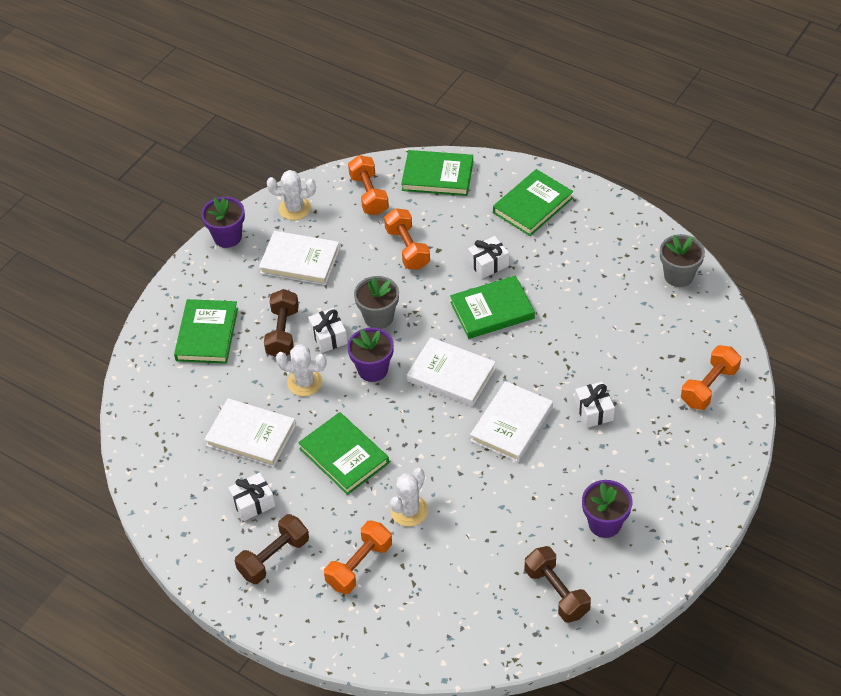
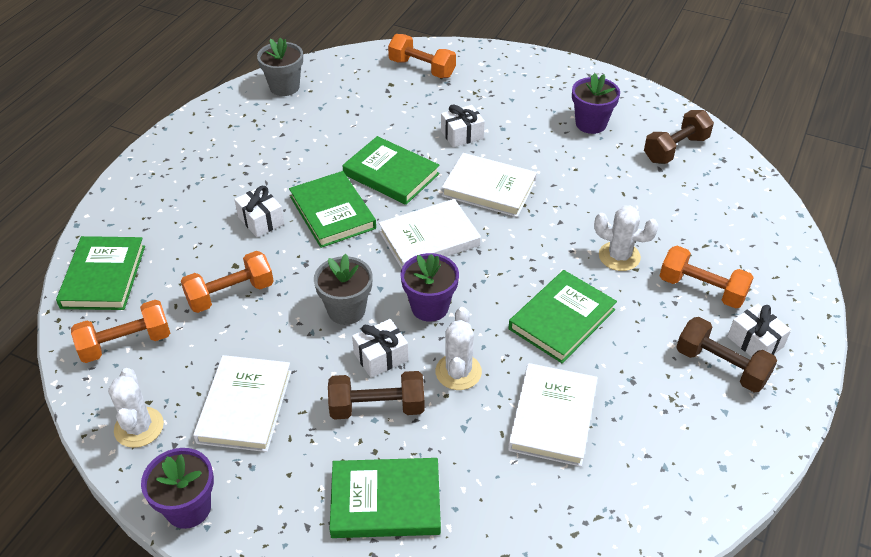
camera: 100 degrees left, 5 degrees down
(253, 503) = (653, 399): white gift -> white gift (755, 342)
(451, 375) = (429, 238): white book -> white book turned 45 degrees clockwise
(532, 205) = (170, 190): green book -> green book (391, 174)

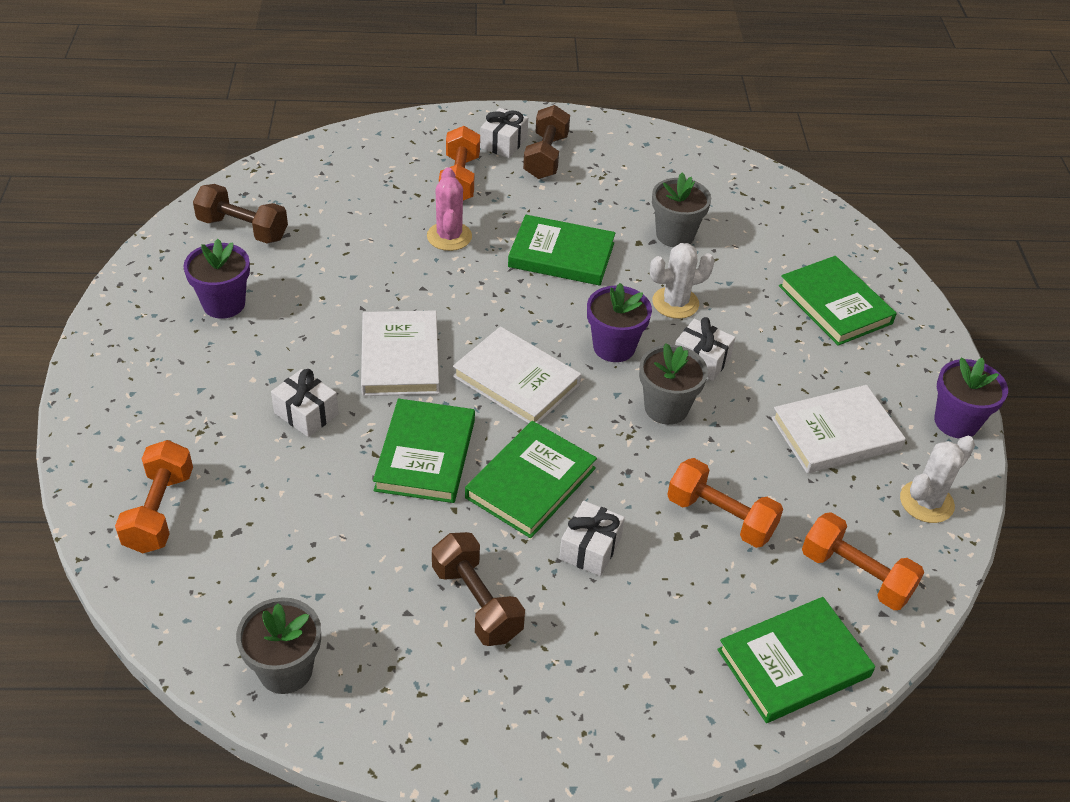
camera: 120 degrees left, 0 degrees up
(377, 407) = (756, 342): brown dumbbell -> brown dumbbell (477, 602)
(552, 417) = (675, 235): white book -> grey flower pot
(619, 256) = (449, 236): white cactus -> pink cactus

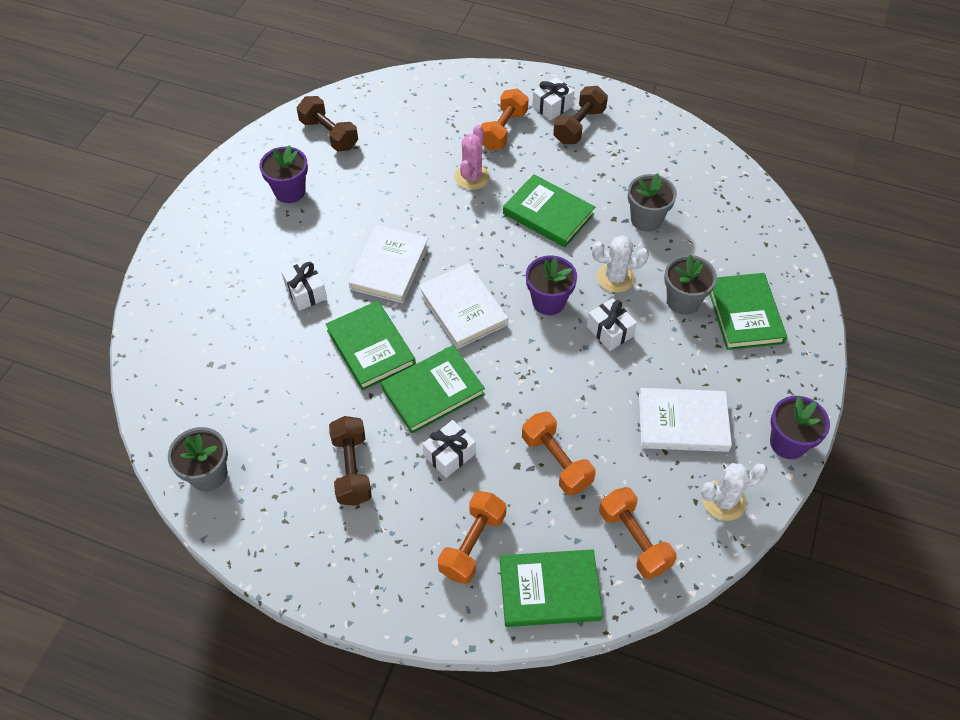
camera: 25 degrees right, 10 degrees up
(159, 511) = (181, 336): orange dumbbell -> orange dumbbell (472, 544)
(425, 455) = (371, 347): green book -> green book turned 60 degrees counterclockwise
(666, 408) = (562, 362): grey flower pot -> grey flower pot (683, 301)

